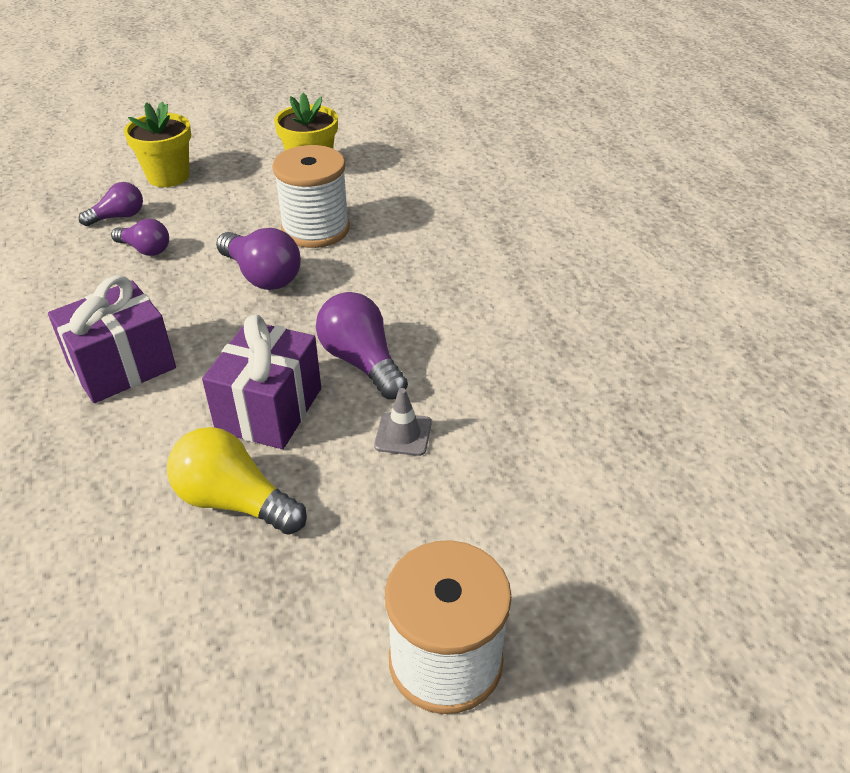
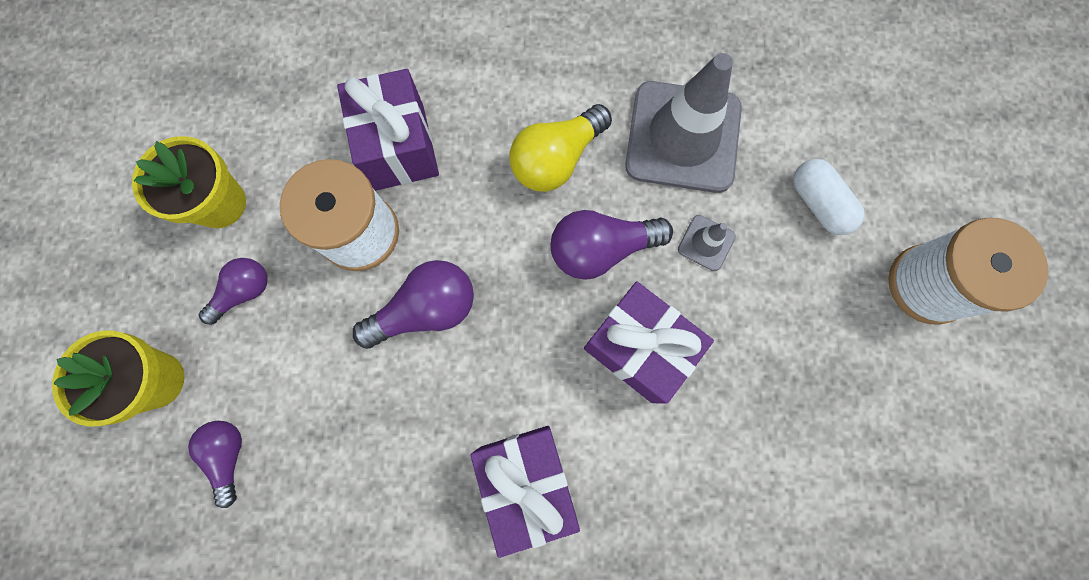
camera: 70 degrees left, 35 degrees up
(145, 249) = (318, 431): purple light bulb -> purple light bulb (244, 292)
(234, 501) = (741, 401): yellow light bulb -> yellow light bulb (556, 159)
(400, 229) = (399, 147): none -> purple gift
(498, 520) = (818, 203): none -> white capsule
(512, 391) = (683, 137): none -> grey traffic cone

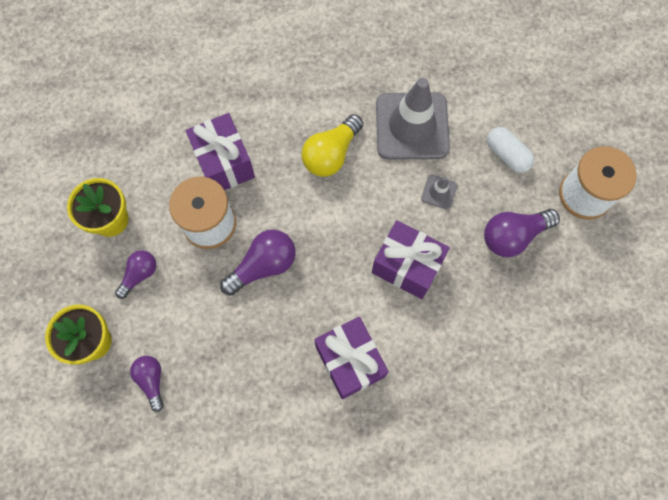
camera: 10 degrees left, 5 degrees down
(601, 249) = (371, 207): purple light bulb -> purple light bulb (513, 236)

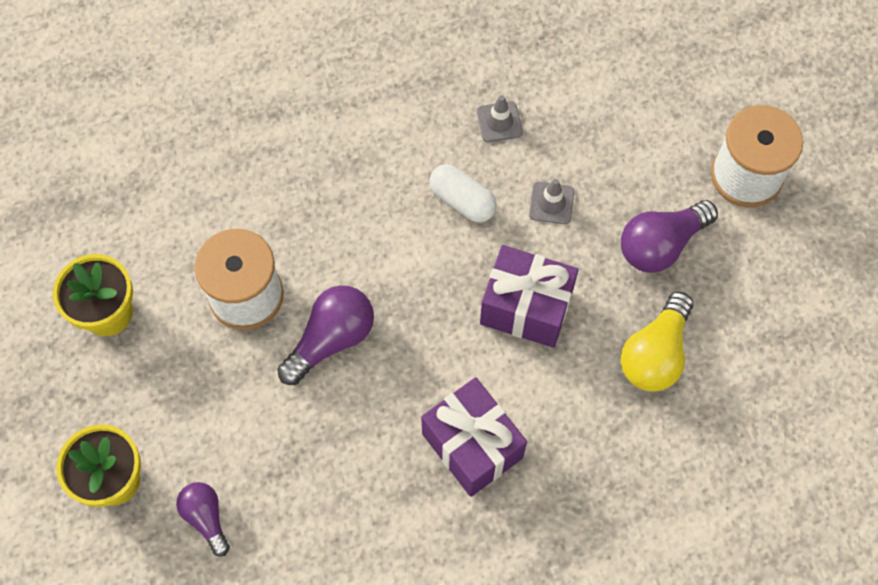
camera: 10 degrees left, 5 degrees down
(139, 275) = (162, 380): purple light bulb -> none
(224, 163) = (251, 211): purple gift -> none
(331, 154) = (396, 176): yellow light bulb -> yellow light bulb (655, 353)
(412, 126) = (499, 122): grey traffic cone -> grey traffic cone, size x0.42
(507, 155) = (634, 140): white capsule -> white capsule (462, 200)

